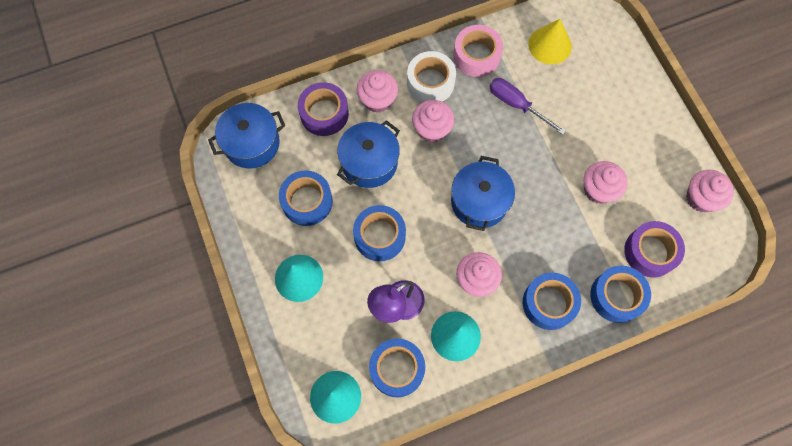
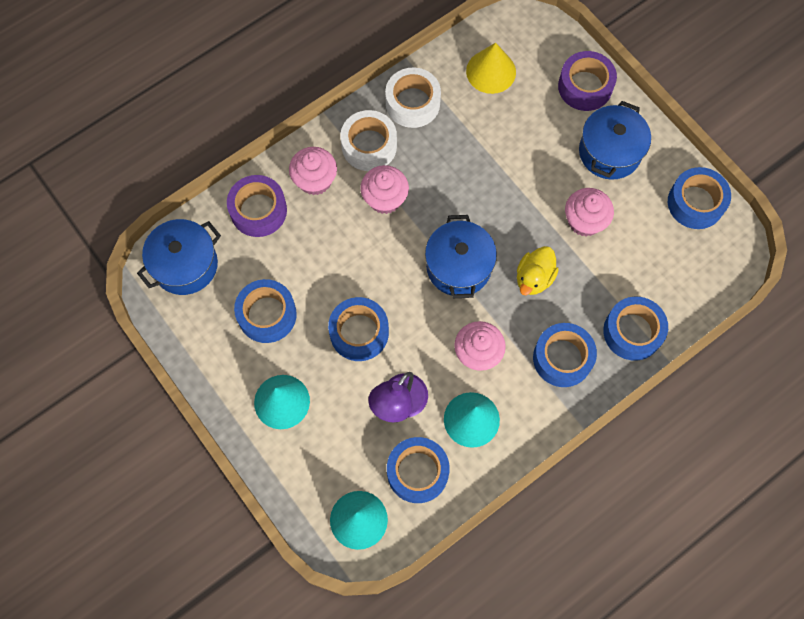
camera: 15 degrees left, 0 degrees up
(369, 162) = (325, 253): blue pot -> blue pot (609, 152)
(476, 56) = (412, 103): pink tape -> white tape
(517, 105) = (472, 148): purple screwdriver -> none
(542, 228) = (534, 278): none -> yellow duck
(650, 252) = (656, 275): purple tape -> purple tape (585, 86)
(701, 198) = (695, 203): pink cupcake -> blue tape

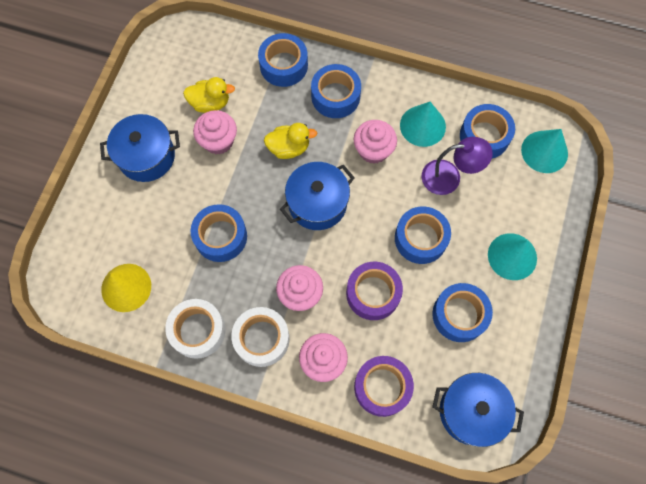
camera: 125 degrees left, 0 degrees up
(585, 86) = (96, 207): purple tape -> purple tape (373, 293)
(632, 238) = (210, 103): none -> yellow duck
(695, 203) = (153, 79): blue tape -> blue tape (220, 236)

